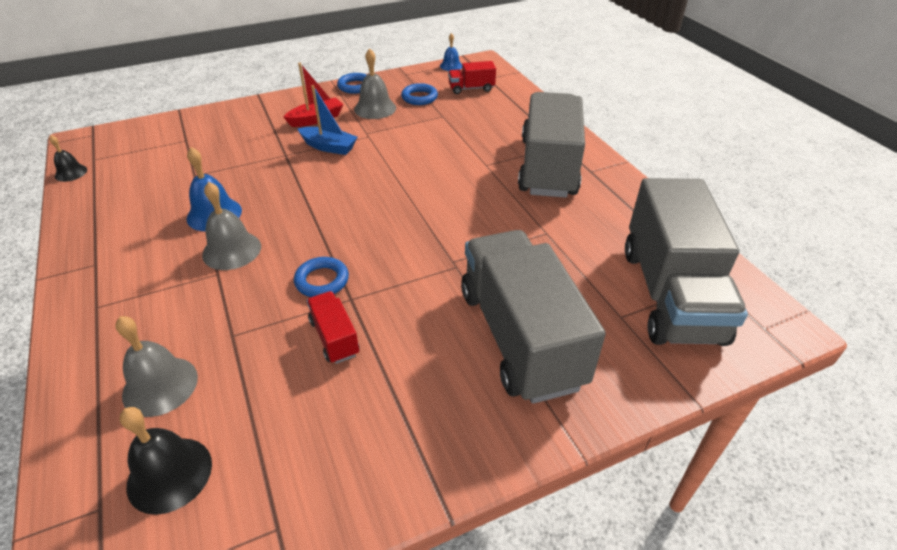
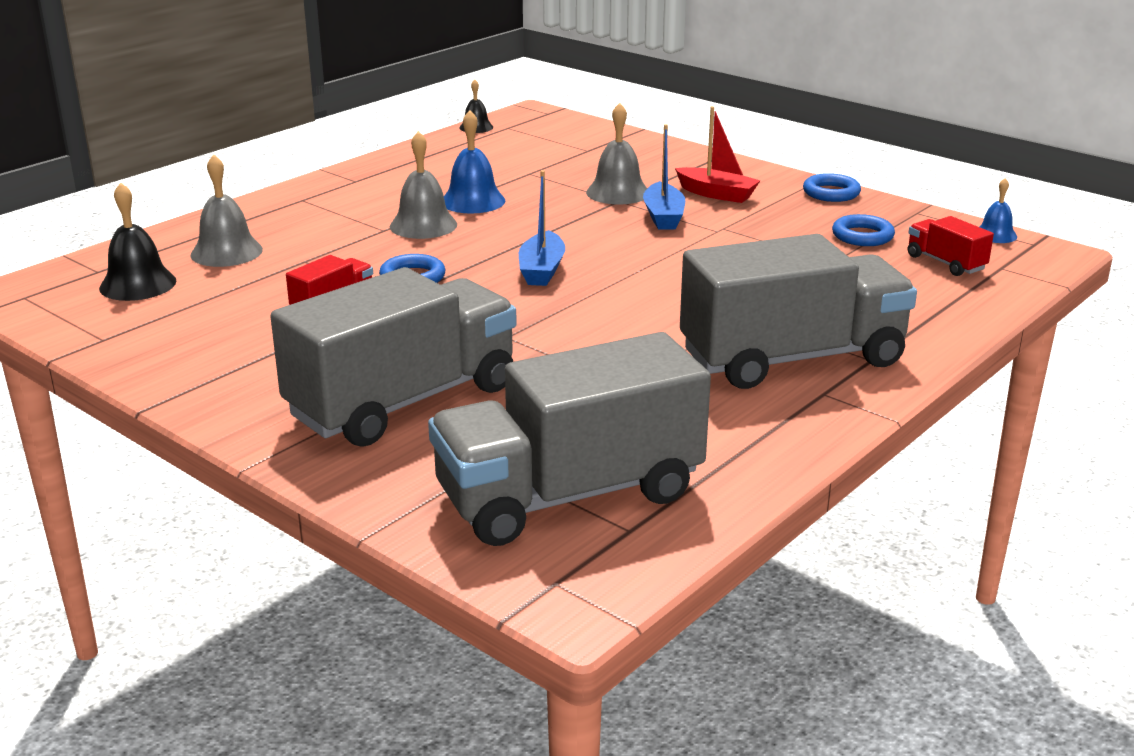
camera: 65 degrees right, 15 degrees down
(364, 217) = (541, 270): none -> blue boat
(375, 108) = (791, 217): grey bell -> grey bell (618, 192)

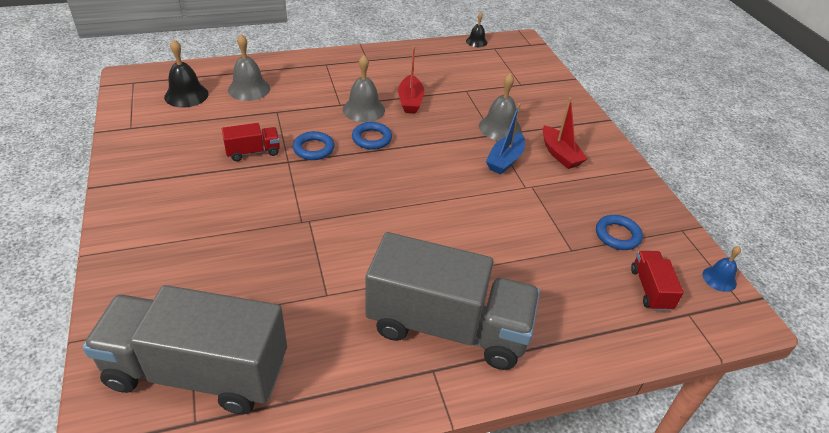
camera: 30 degrees right, 15 degrees up
(403, 401) = (203, 245): grey truck -> none
(473, 201) = (410, 101): blue bell -> red boat
(541, 270) = (386, 174): blue boat -> none
(831, 193) = (638, 185): blue ring -> blue ring (371, 139)

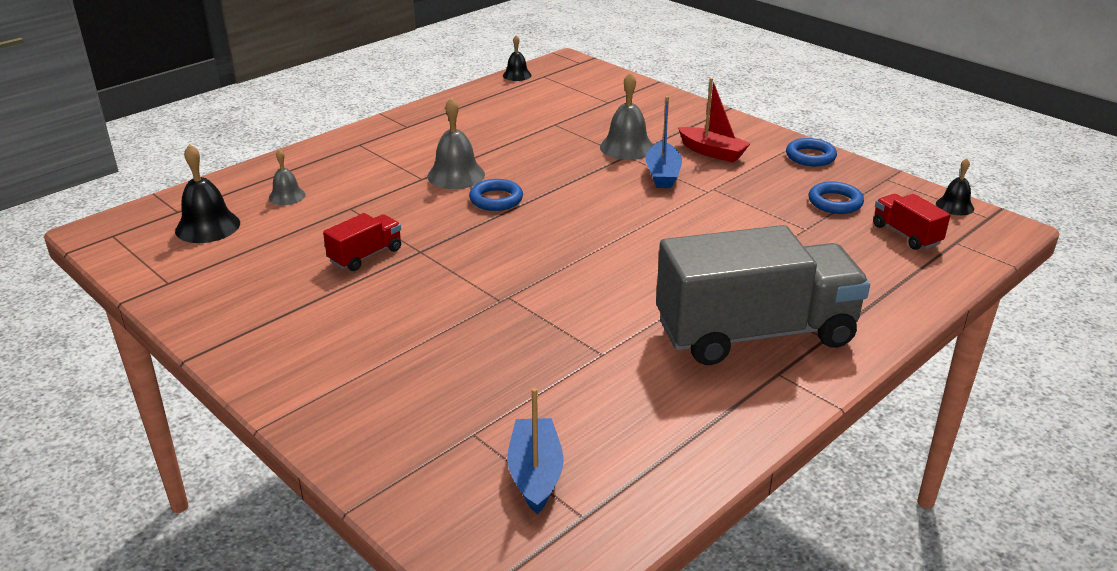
camera: 25 degrees left, 10 degrees down
(198, 371) = (535, 474): grey truck -> blue boat
(249, 89) = (287, 196): grey bell -> grey bell, size x0.61
(313, 149) = (438, 230): blue ring -> blue ring (810, 156)
(410, 101) = (502, 151): red boat -> none
(719, 279) = (954, 206): blue bell -> black bell

